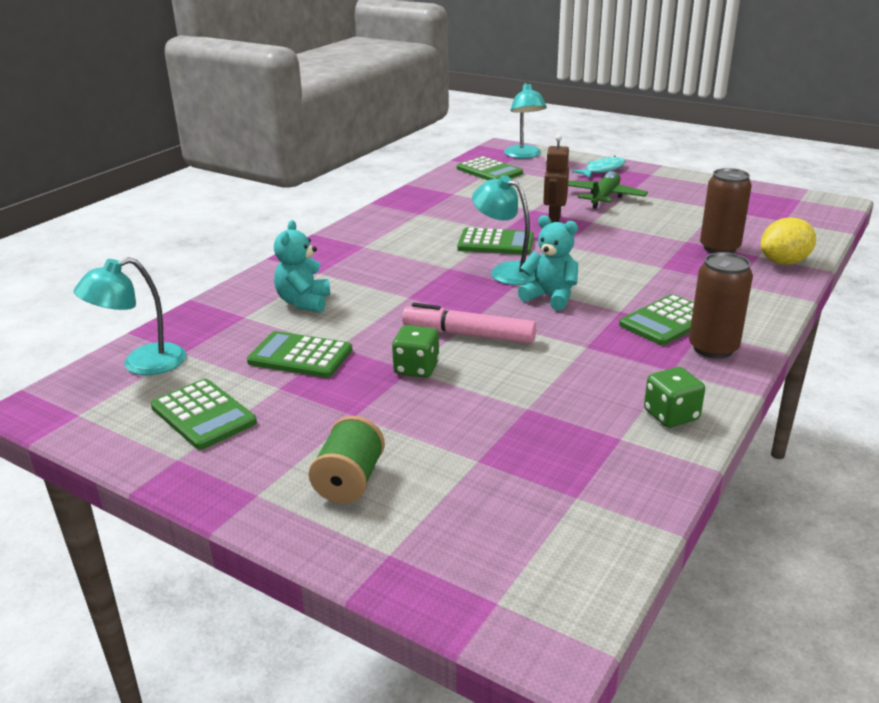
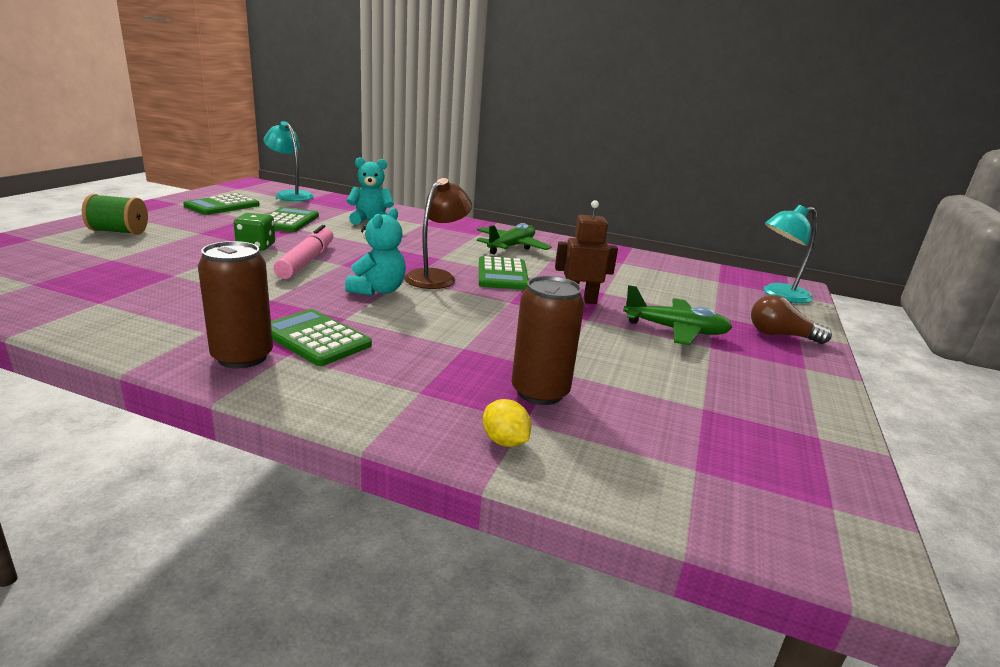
camera: 75 degrees right, 5 degrees down
(409, 233) = (511, 247): none -> green plane
(489, 171) = (704, 277): green calculator -> none
(507, 271) = (436, 276): turquoise lamp -> brown lamp
(602, 170) = (780, 335): turquoise fish -> brown light bulb
(671, 415) = (118, 324): green dice -> none
(784, 262) = (504, 441): yellow lemon -> yellow lemon, size x0.59

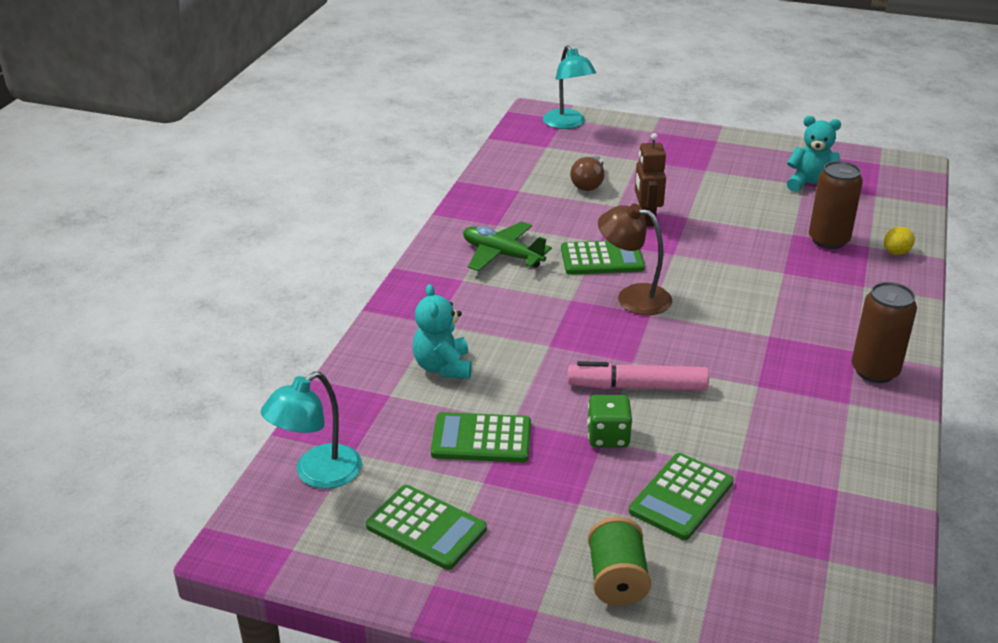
camera: 90 degrees left, 10 degrees up
(315, 338) = (819, 343): green calculator -> green calculator (681, 497)
(378, 290) = (694, 327): turquoise teddy bear -> turquoise teddy bear (811, 185)
(675, 330) = (683, 180): green plane -> none
(780, 335) = (663, 139): brown light bulb -> brown light bulb (588, 183)

